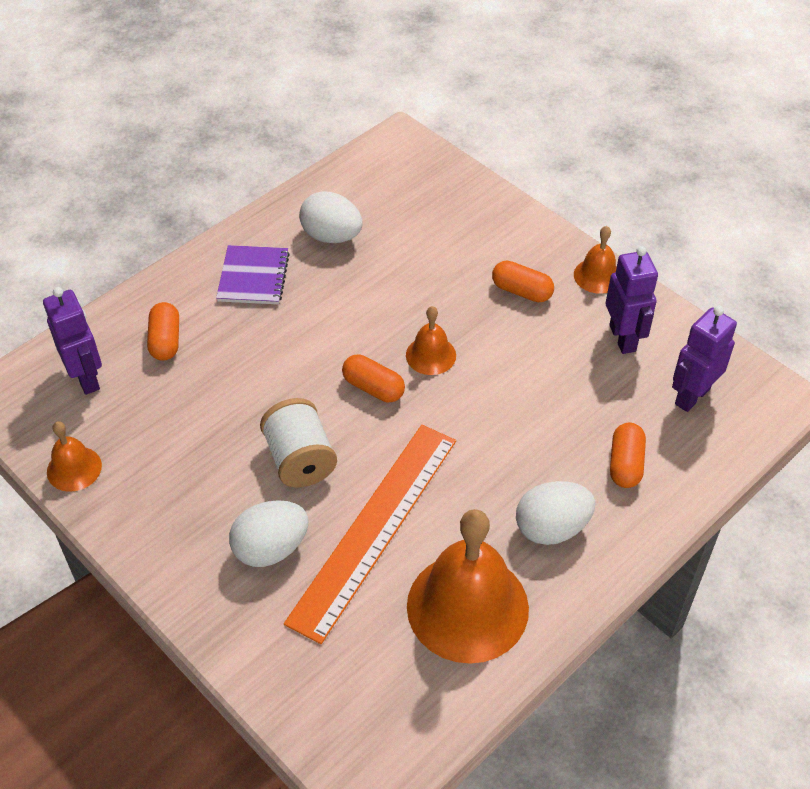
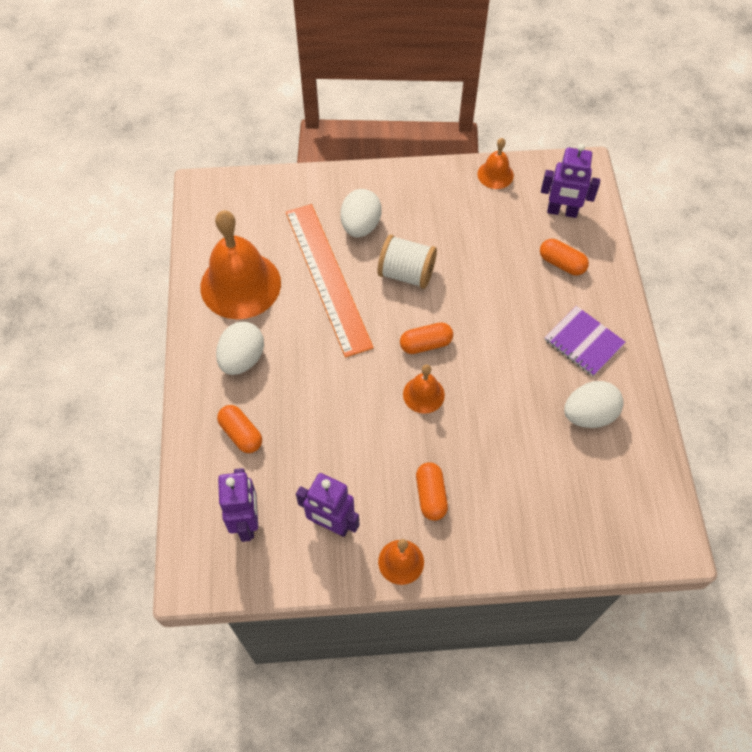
camera: 130 degrees right, 10 degrees up
(521, 291) = (431, 495): orange capsule -> orange capsule turned 75 degrees counterclockwise

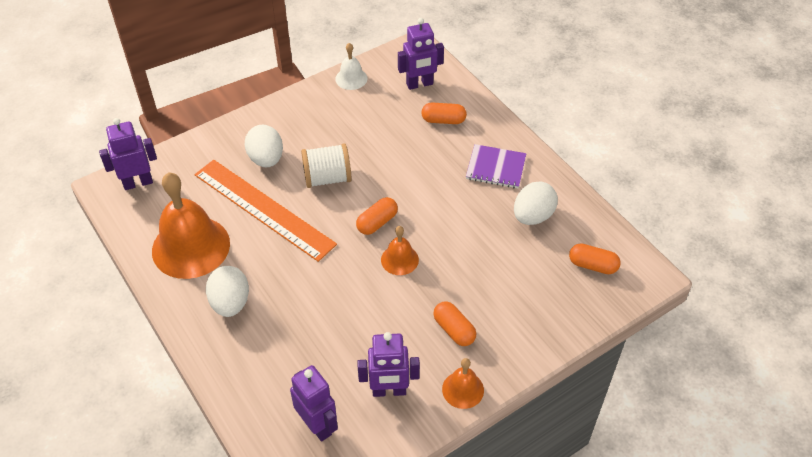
camera: 30 degrees left, 10 degrees down
(232, 197) = (138, 183): none -> purple robot
(241, 434) = (267, 360): orange capsule -> orange capsule (592, 265)
(495, 174) = (351, 78): orange bell -> white bell

